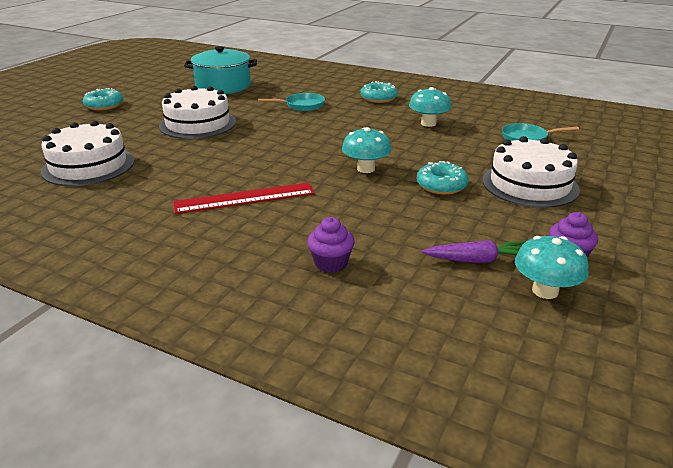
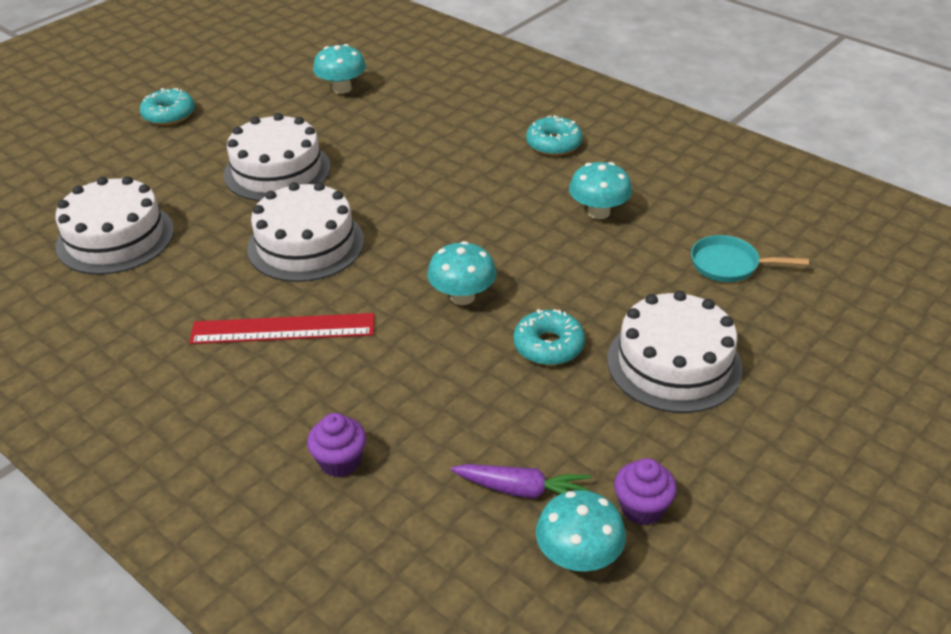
camera: 15 degrees right, 10 degrees up
(223, 86) = (342, 88): turquoise pot -> turquoise mushroom
(238, 155) = (306, 244): none -> white cake
(302, 105) = (434, 147): turquoise pan -> none

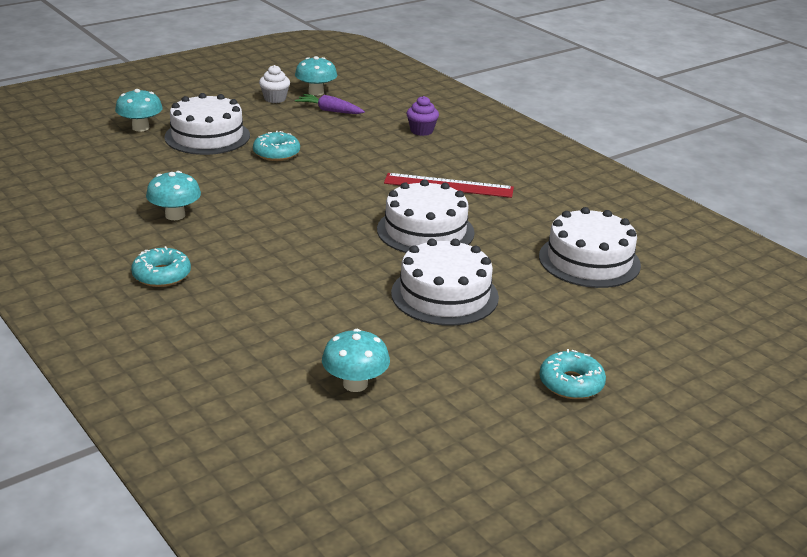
camera: 170 degrees left, 10 degrees down
(462, 296) = (317, 183): turquoise mushroom -> turquoise mushroom (140, 128)
(642, 508) = (275, 99): purple cupcake -> white cupcake
(729, 265) = (115, 171): turquoise pan -> none

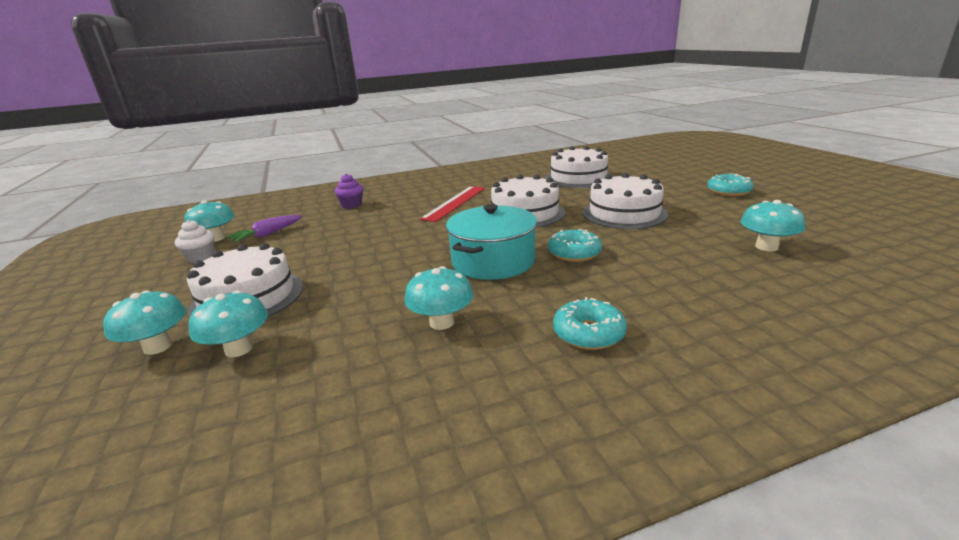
camera: 70 degrees left, 5 degrees down
(138, 153) = (239, 349): none -> turquoise mushroom
(276, 153) = (335, 261): turquoise donut -> turquoise donut (574, 253)
(288, 224) = (493, 261): none -> turquoise pot

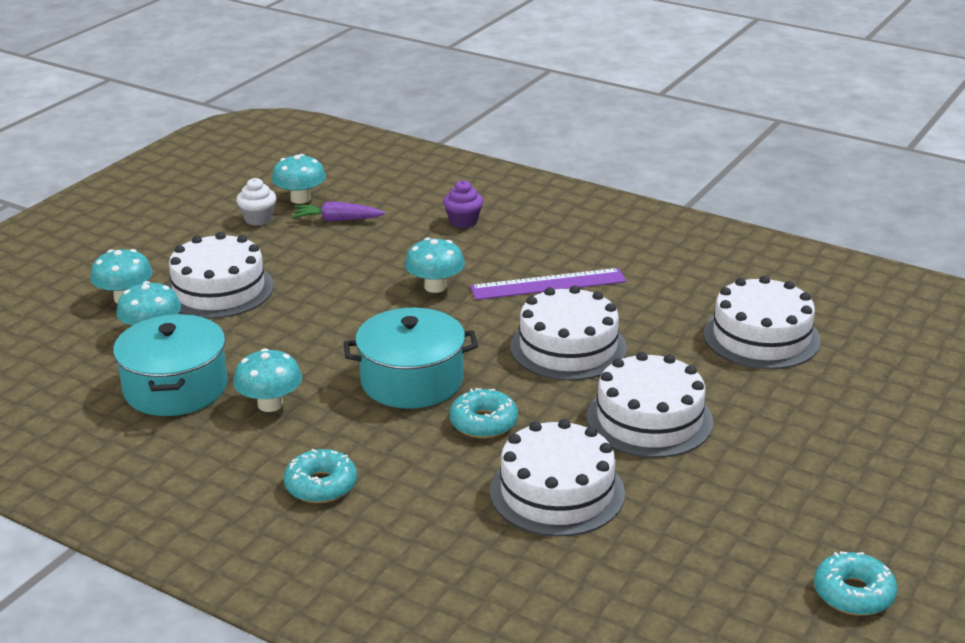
camera: 50 degrees right, 5 degrees up
(342, 363) = (175, 388): none -> turquoise pot
(454, 203) = (548, 284): red ruler -> purple ruler
(679, 253) = (557, 492): none -> white cake
(728, 191) = (850, 483): turquoise donut -> turquoise donut (853, 593)
(766, 247) = (642, 552): turquoise mushroom -> turquoise mushroom (435, 287)

